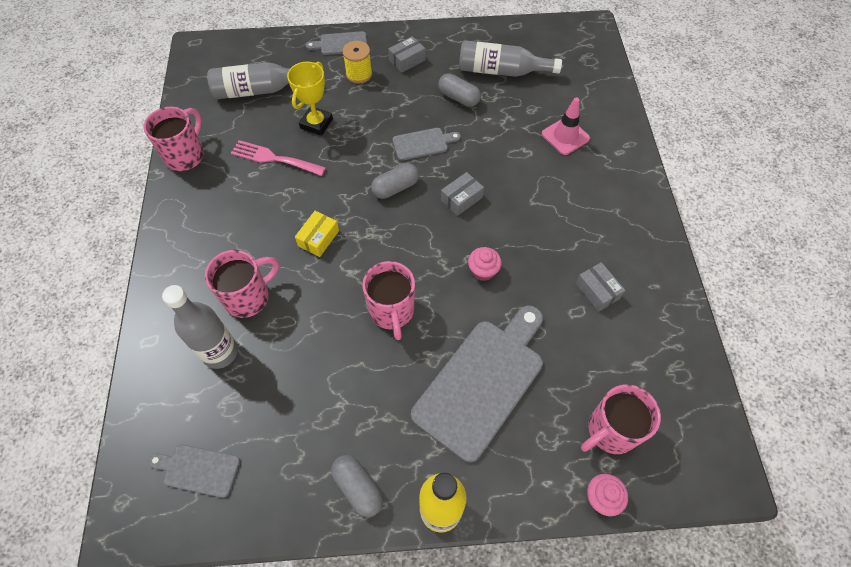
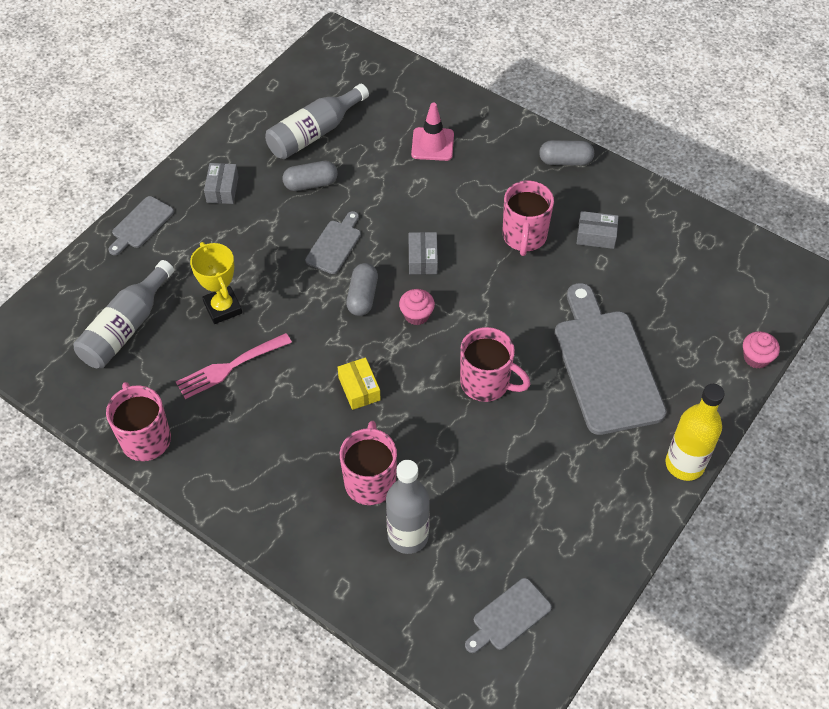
camera: 50 degrees left, 5 degrees down
(358, 488) = (621, 508): grey capsule -> grey capsule (565, 161)
(359, 74) = (197, 236): yellow spool -> none
(483, 271) = (507, 294): pink cupcake -> pink cupcake (416, 315)
(610, 430) = (713, 315): pink mug -> pink mug (524, 237)

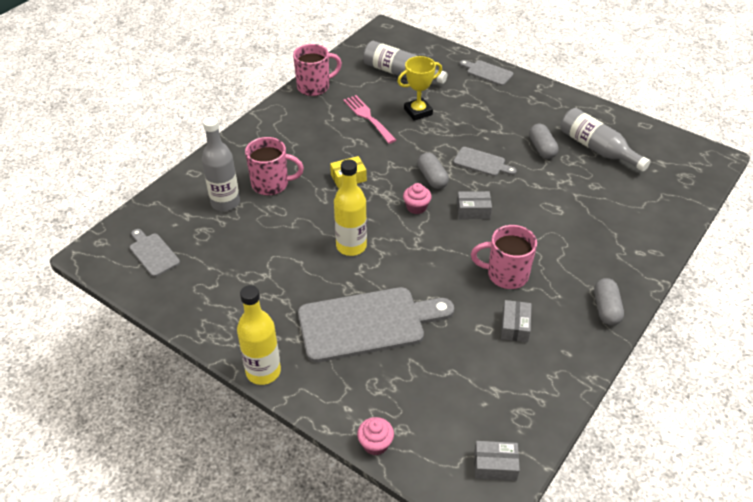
camera: 90 degrees right, 10 degrees down
(222, 189) = (527, 106): grey box -> grey box (495, 465)
(362, 297) = (432, 178): grey capsule -> grey capsule turned 60 degrees clockwise
(432, 144) = (603, 217): pink traffic cone -> none
(486, 383) = (351, 246): pink mug -> yellow bottle

